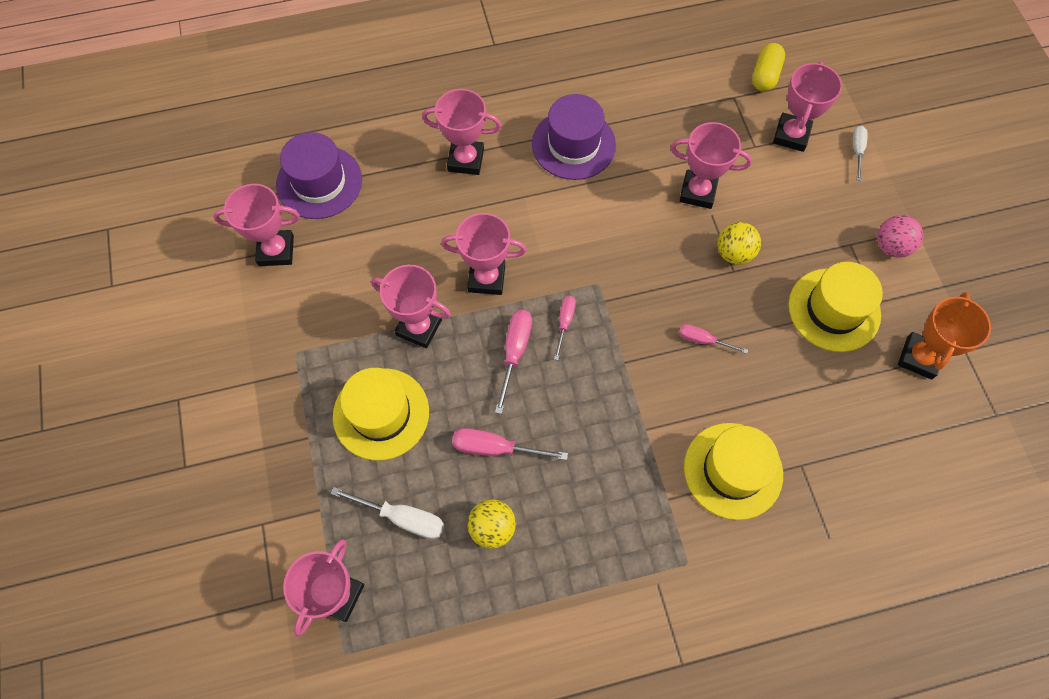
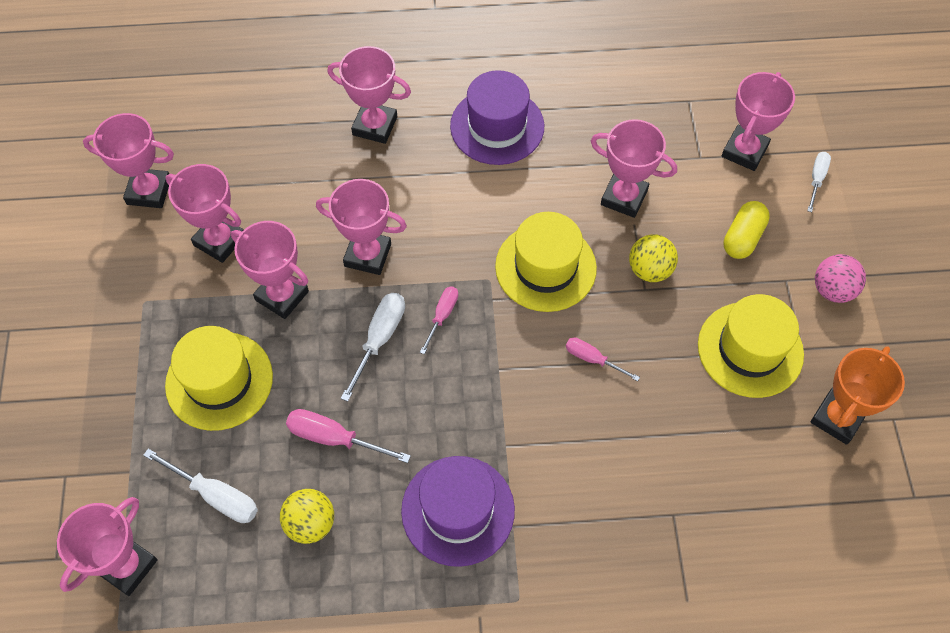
camera: 10 degrees right, 5 degrees down
(319, 182) = (212, 126): purple hat -> purple hat (458, 510)
(351, 286) = (219, 241): none -> pink trophy
(514, 352) = (379, 339): pink screwdriver -> white screwdriver
(733, 470) = (593, 507): yellow hat -> yellow hat (545, 267)
(765, 75) = (729, 82): yellow capsule -> yellow capsule (743, 237)

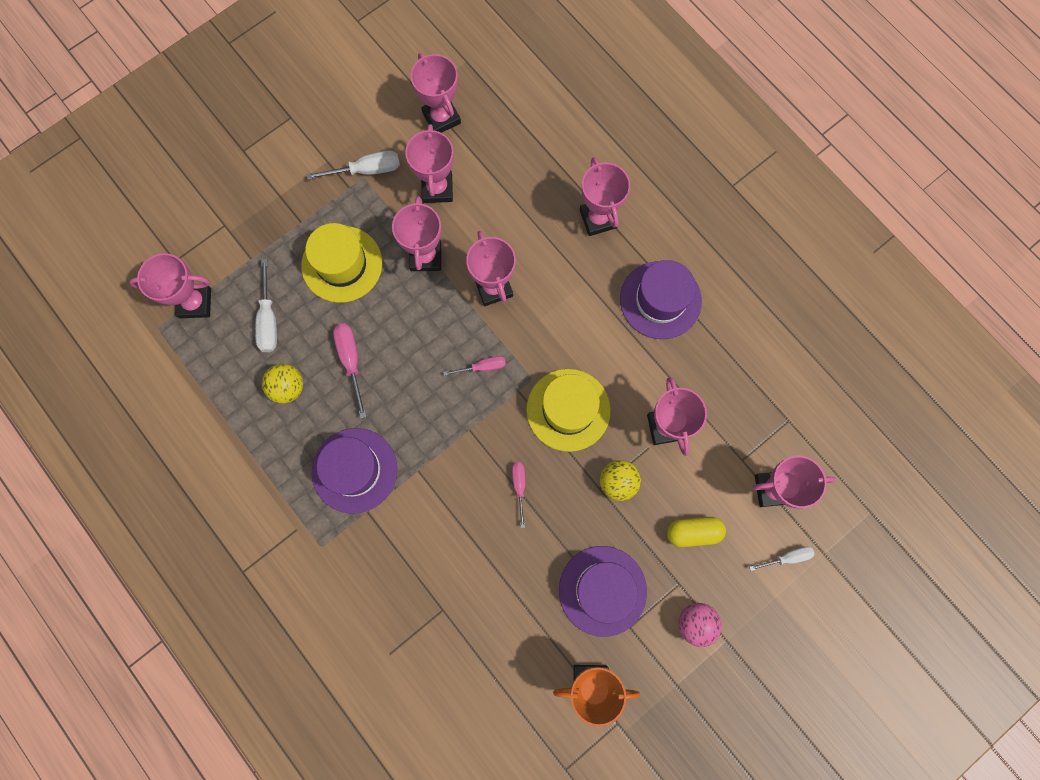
camera: 55 degrees right, 15 degrees up
(379, 339) = (438, 339): white screwdriver -> white screwdriver (367, 170)
(750, 349) = (602, 590): yellow hat -> purple hat

